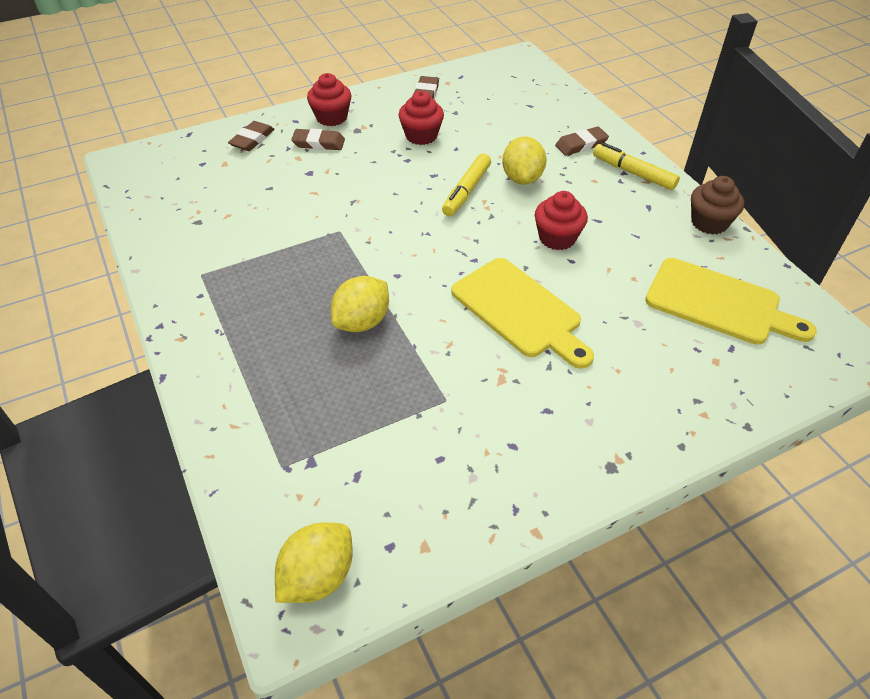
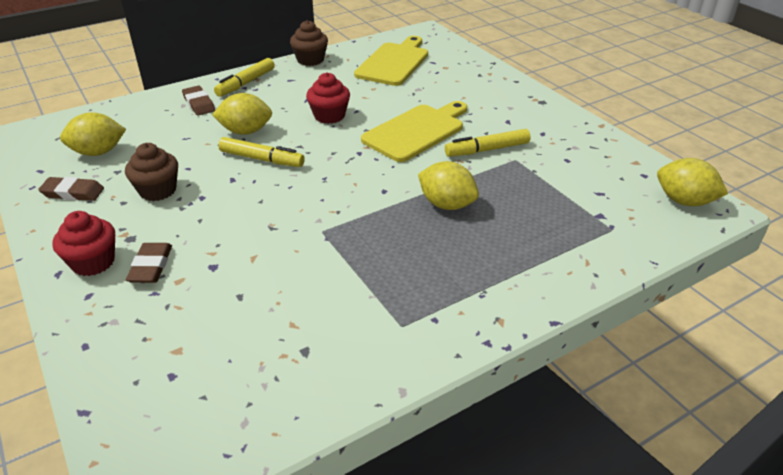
camera: 95 degrees left, 10 degrees down
(252, 139) = (123, 331): brown eraser -> none
(421, 136) = (158, 190): red cupcake -> brown cupcake
(471, 374) = (487, 150): none -> yellow marker
(487, 99) = (98, 152): none -> yellow lemon

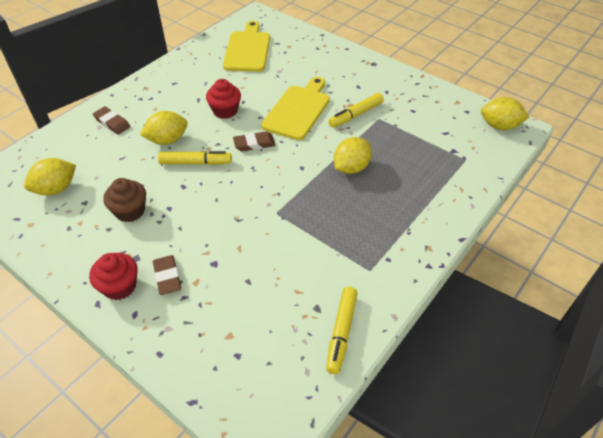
camera: 20 degrees left, 10 degrees up
(73, 193) = (60, 231): brown eraser -> brown eraser (254, 144)
(246, 83) = (139, 94): yellow marker -> yellow marker (341, 332)
(310, 60) = (179, 60): brown cupcake -> none
(446, 204) = (351, 168): yellow lemon -> yellow lemon turned 60 degrees counterclockwise

